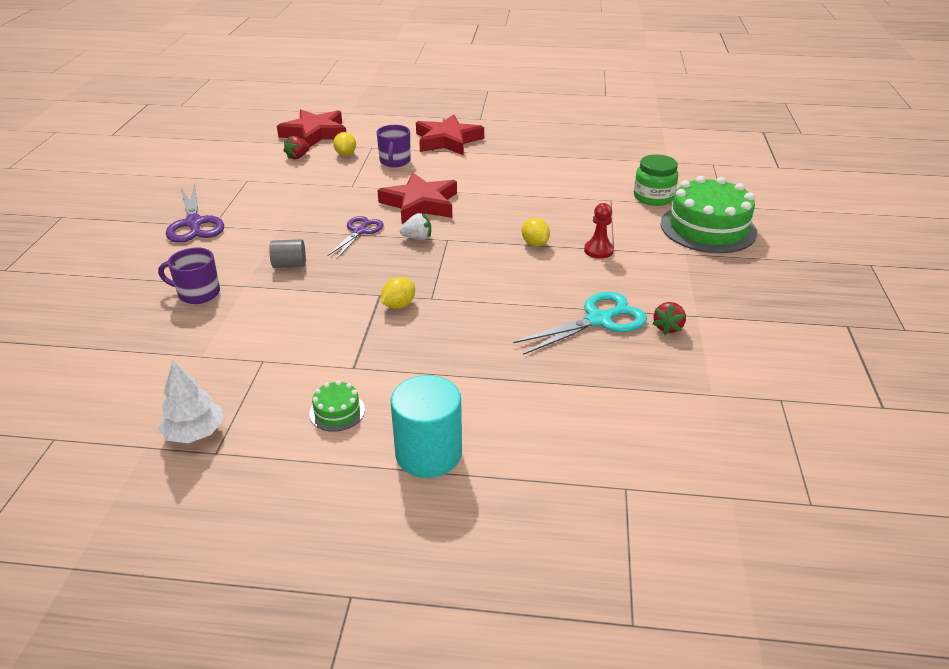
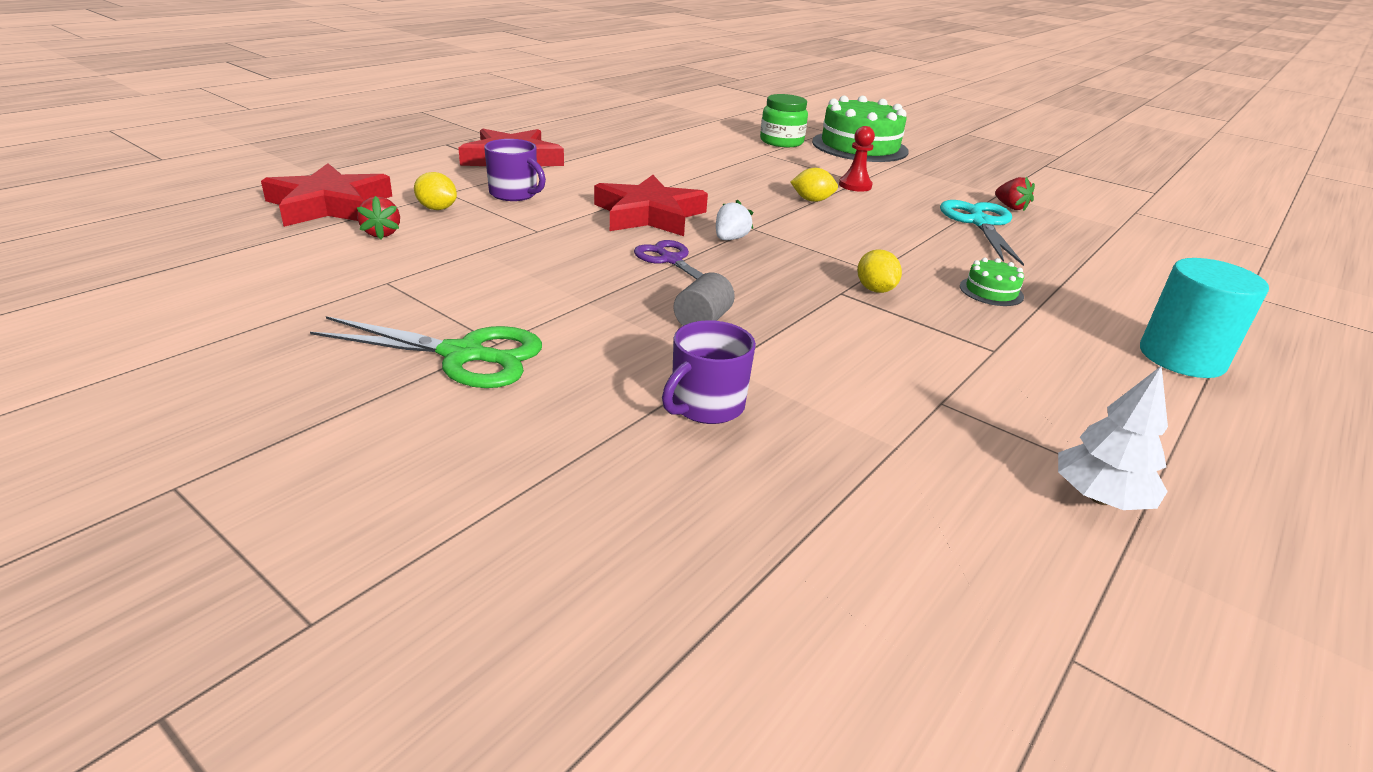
camera: 60 degrees left, 5 degrees down
(194, 223) = (463, 355): purple scissors -> green scissors
(337, 411) = (1085, 384): green cake -> green cake (991, 291)

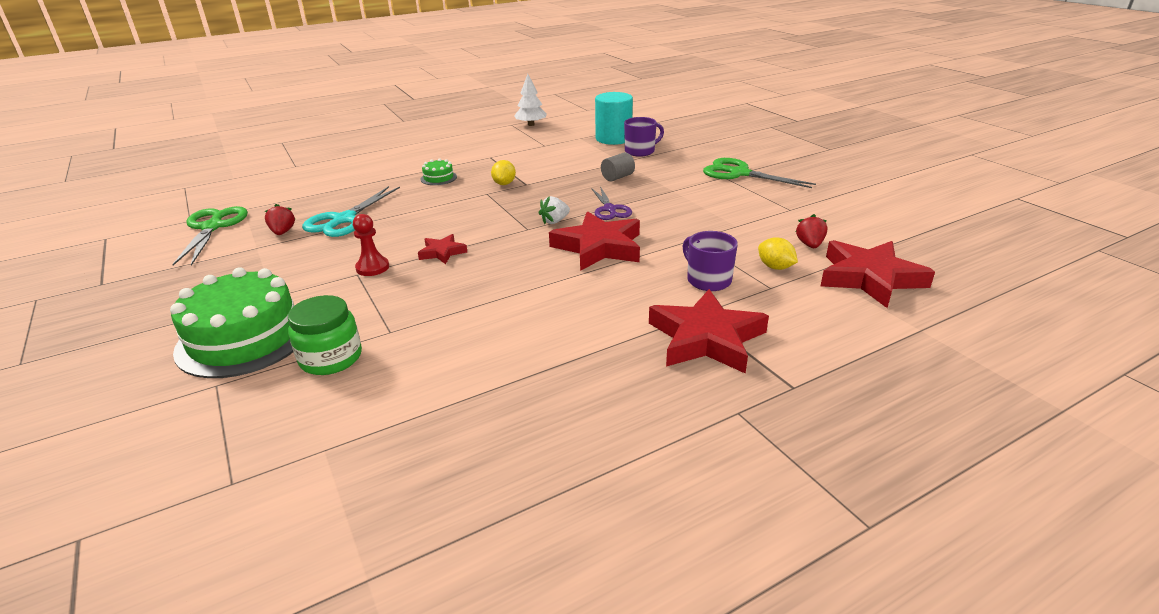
camera: 155 degrees left, 0 degrees up
(812, 200) = (442, 252): yellow lemon -> red star
(1092, 207) = (212, 227): none -> green scissors
(1181, 357) = (409, 148): turquoise cylinder -> turquoise cylinder (613, 138)

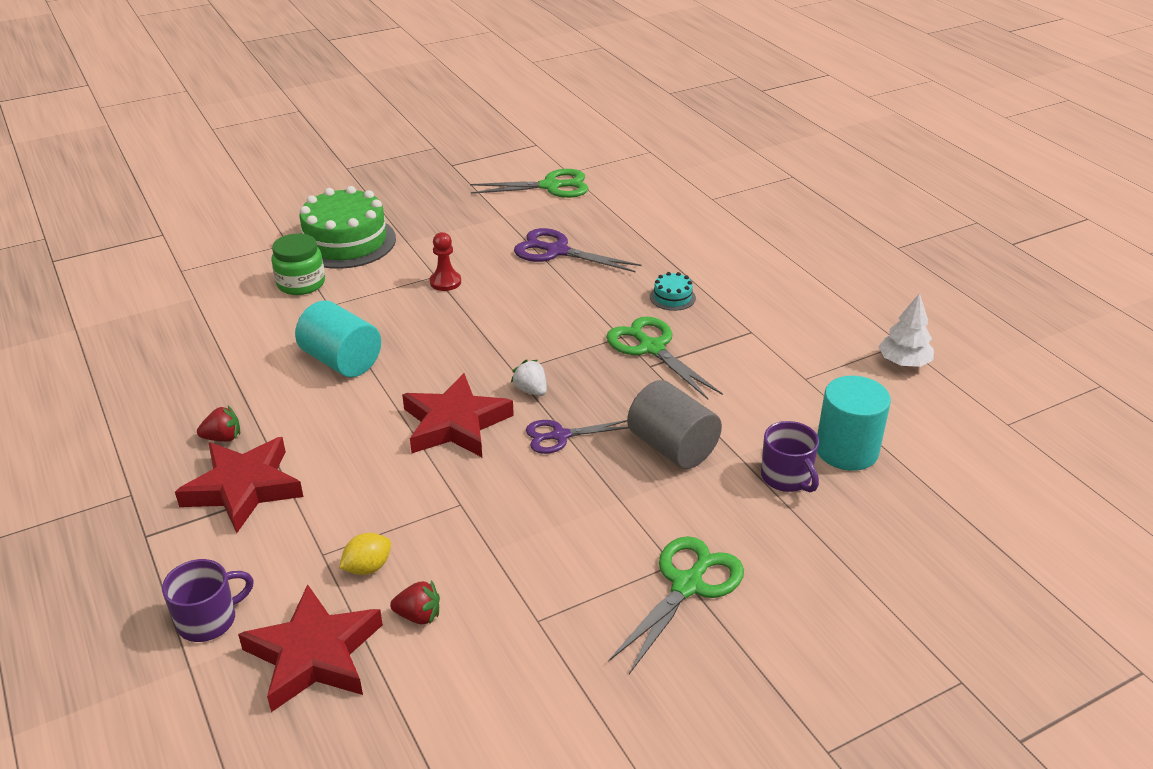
camera: 90 degrees right, 5 degrees up
(283, 232) = (533, 223): red strawberry -> red strawberry (223, 438)
(344, 220) = (557, 251): turquoise scissors -> purple scissors
(438, 178) = (672, 297): green cake -> turquoise cake
(442, 252) = (468, 318): red star -> none
(502, 310) = (341, 361): none -> turquoise cylinder
(504, 184) = (651, 348): yellow lemon -> green scissors
(617, 177) = (672, 447): grey cylinder -> grey cylinder, size x1.83
(707, 280) = (354, 503): purple mug -> purple mug (209, 620)

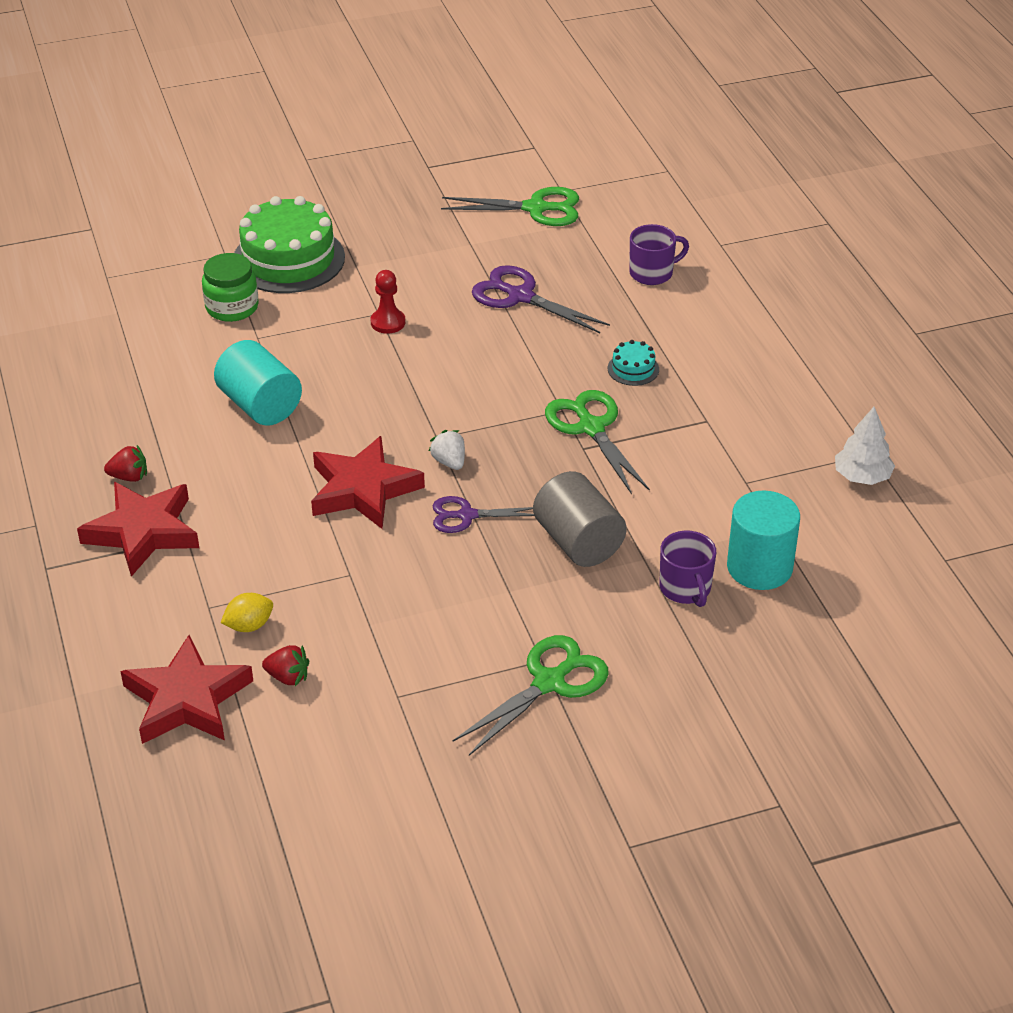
camera: 10 degrees right, 5 degrees up
(209, 620) = (96, 655): purple mug -> purple mug (652, 273)

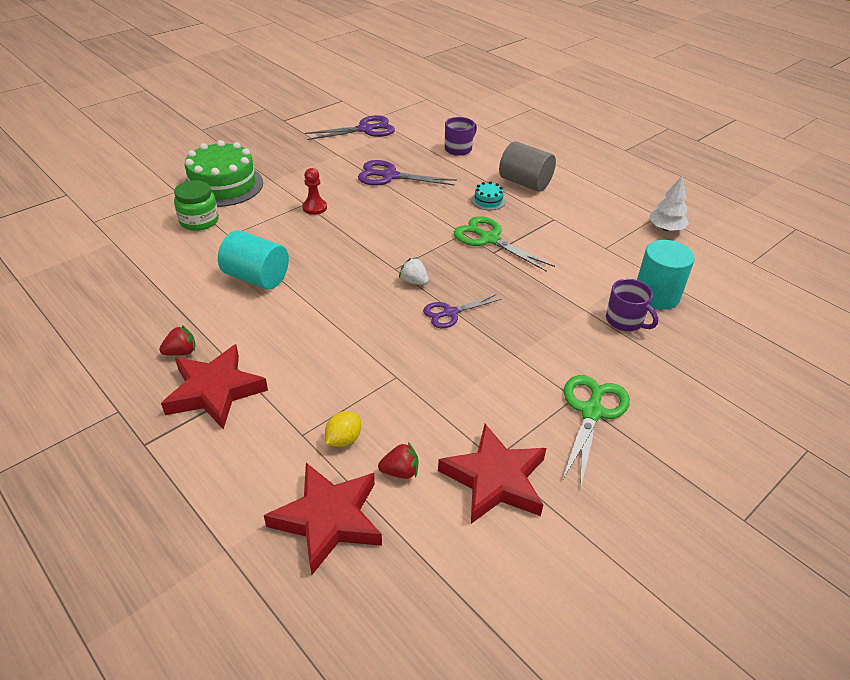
camera: 25 degrees left, 0 degrees up
(363, 489) = (366, 314): red star -> red star (495, 479)
(536, 208) = (365, 129): green scissors -> purple scissors
(578, 542) = (535, 310): grey cylinder -> grey cylinder (525, 183)

